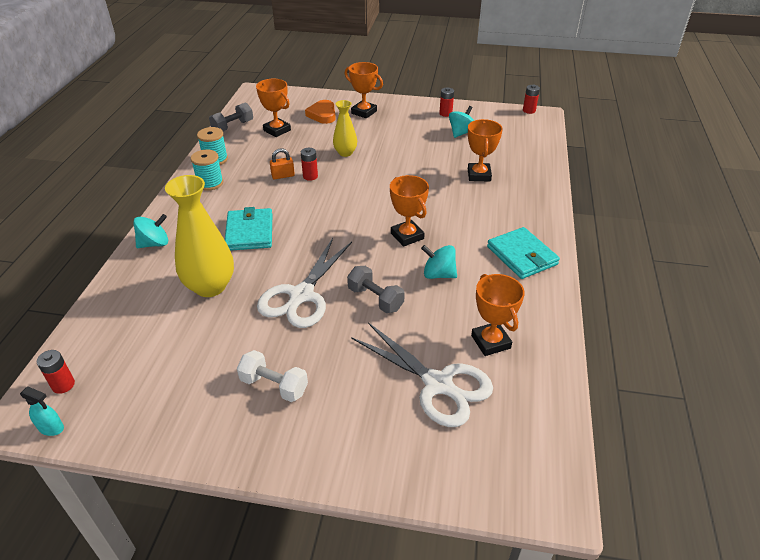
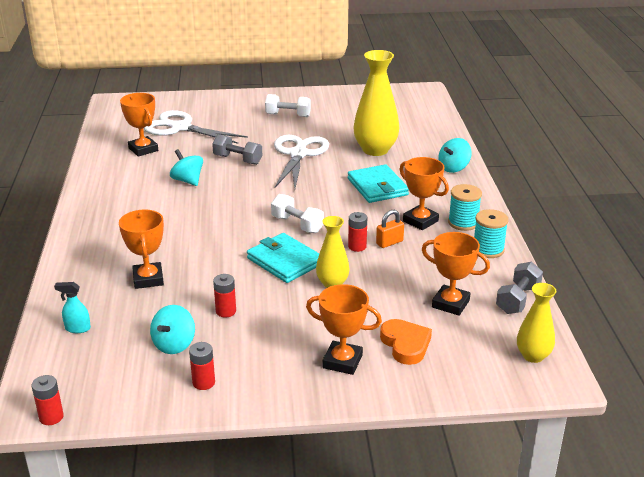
camera: 165 degrees right, 10 degrees down
(51, 428) = (403, 89): turquoise spray bottle -> turquoise spray bottle (77, 328)
(63, 385) = (419, 101): red battery -> red battery (226, 311)
(257, 101) = (533, 356): none -> yellow vase
(347, 203) = (297, 224): none -> white dumbbell
(407, 236) = (223, 204): orange trophy -> orange trophy (420, 221)
(438, 274) = (187, 181): turquoise spinning top -> turquoise spinning top turned 135 degrees counterclockwise
(522, 255) = (108, 204): turquoise wallet -> turquoise wallet (285, 261)

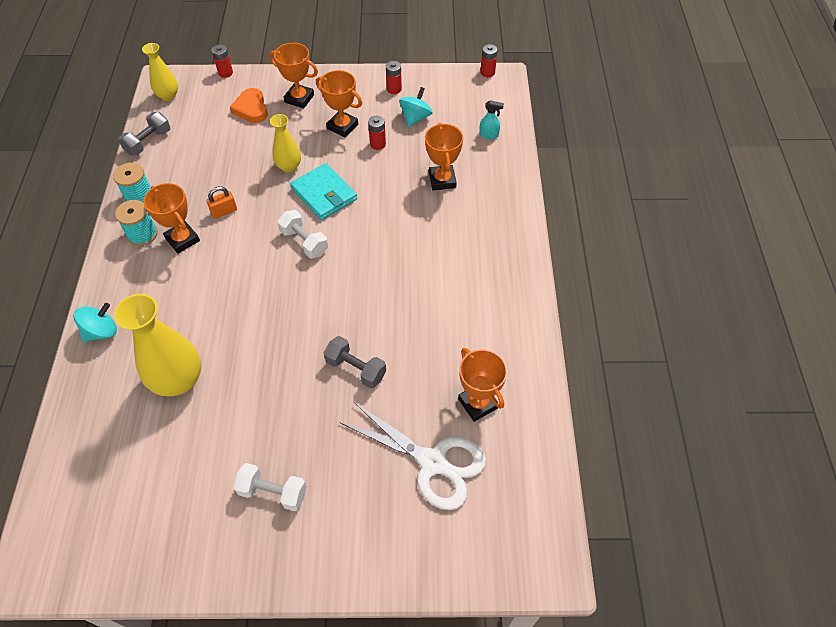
camera: 175 degrees left, 25 degrees up
(187, 181) = (416, 326): turquoise spinning top -> none
(298, 154) = (278, 376): white scissors -> none
(357, 246) = (255, 208): red battery -> red battery (225, 73)
(377, 187) = (204, 299): turquoise wallet -> none
(450, 304) = (202, 141): orange trophy -> orange trophy (342, 126)

